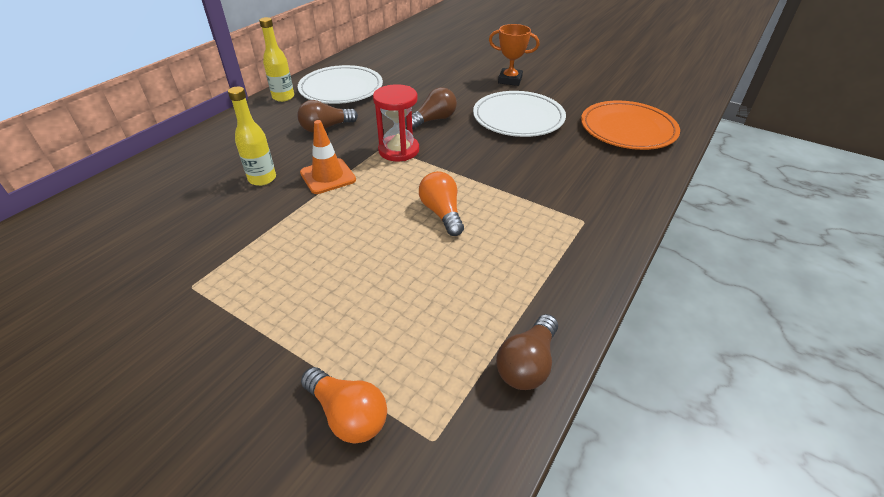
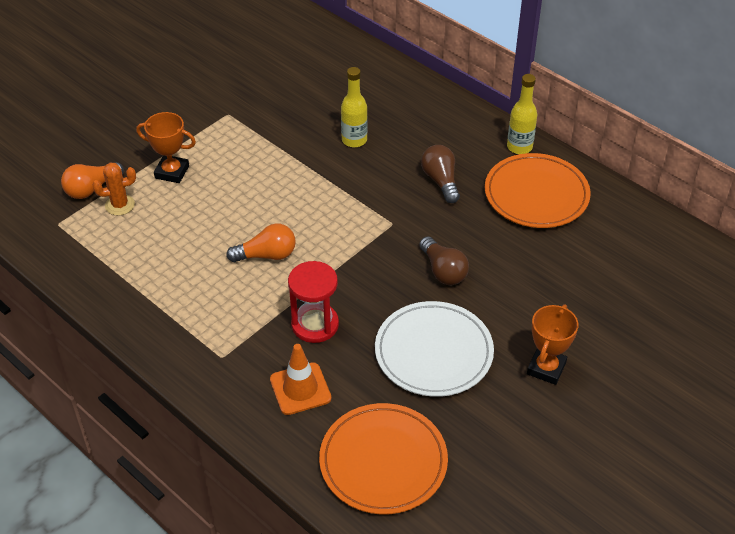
camera: 100 degrees right, 5 degrees up
(310, 320) = (172, 172): none -> orange trophy
(328, 176) = (347, 182): orange traffic cone -> orange traffic cone (300, 389)
(341, 89) = (536, 194): white plate -> orange plate
(381, 365) = (120, 205): none -> orange cactus
(398, 150) = (382, 235): red hourglass -> red hourglass (315, 324)
(527, 364) = (88, 277): brown light bulb -> none

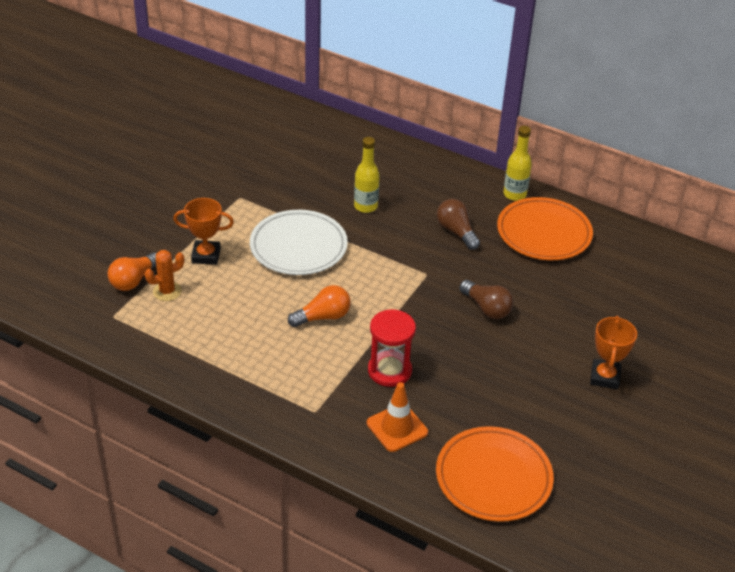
camera: 15 degrees left, 5 degrees down
(433, 352) = (503, 378): white plate -> white plate (298, 246)

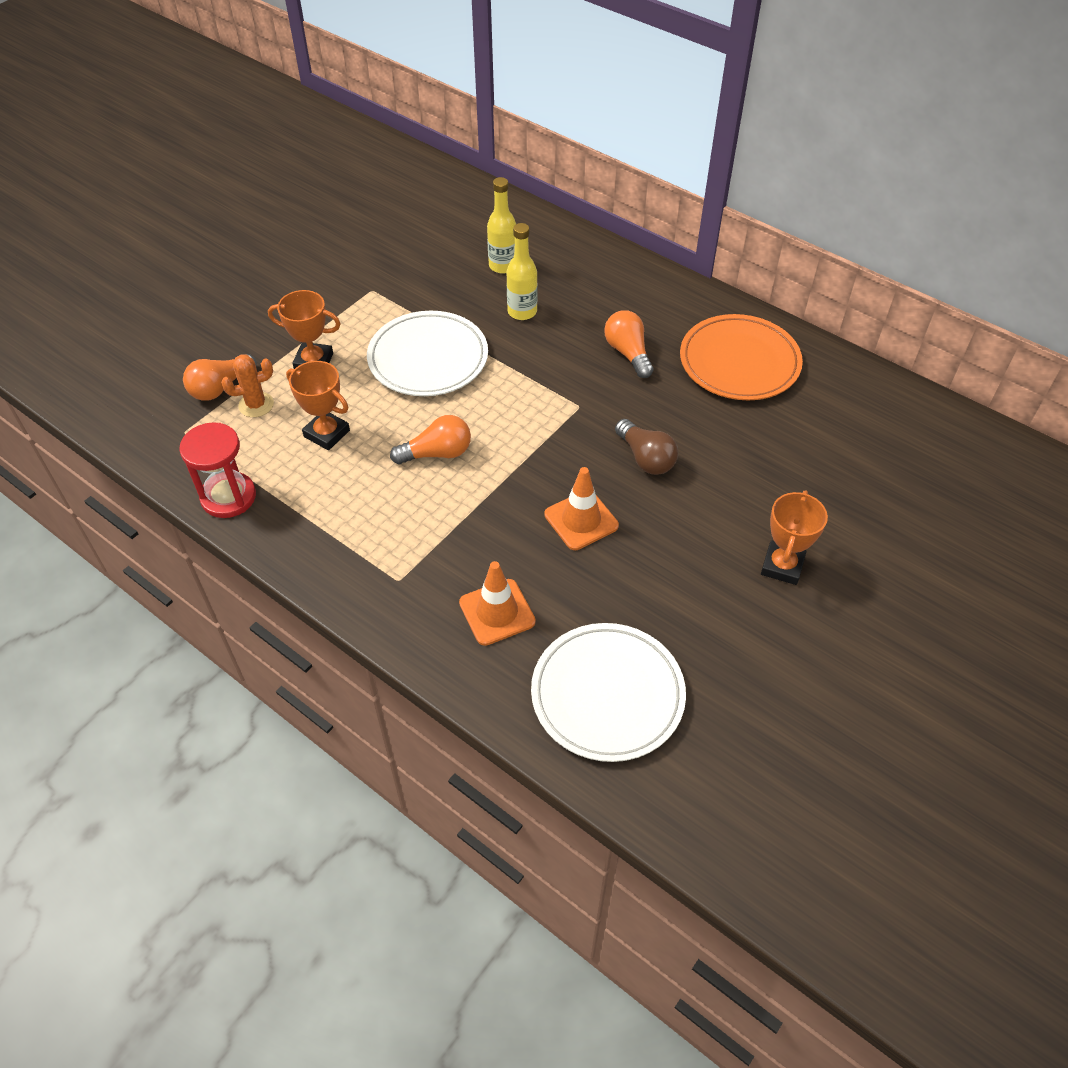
camera: 10 degrees right, 10 degrees up
(230, 309) = (327, 433): none -> orange trophy
(389, 371) = (504, 533): red hourglass -> red hourglass (228, 497)
(446, 357) = (581, 520): none -> orange traffic cone
(456, 232) = (628, 353): brown light bulb -> orange light bulb
(493, 477) = (607, 694): orange plate -> white plate
(514, 194) = (712, 308): yellow bottle -> yellow bottle (503, 266)

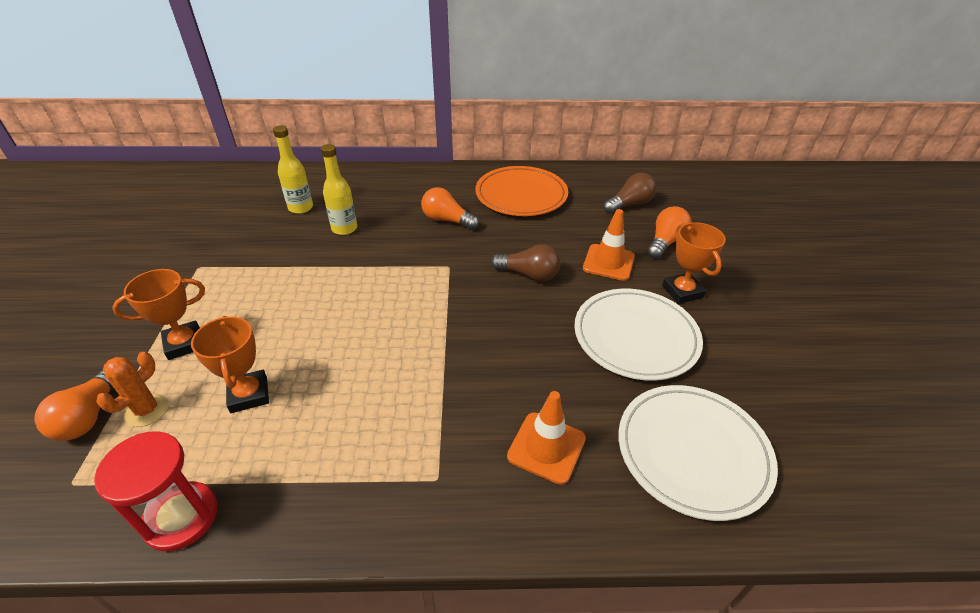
camera: 40 degrees left, 10 degrees down
(327, 433) = (249, 394): orange trophy -> orange trophy turned 75 degrees clockwise
(428, 358) = (295, 291): white plate -> white plate (635, 337)
(437, 453) = (370, 354): orange light bulb -> orange light bulb (665, 242)
(581, 520) = (532, 338): orange traffic cone -> orange traffic cone (608, 262)
(853, 439) = (629, 204): none -> brown light bulb

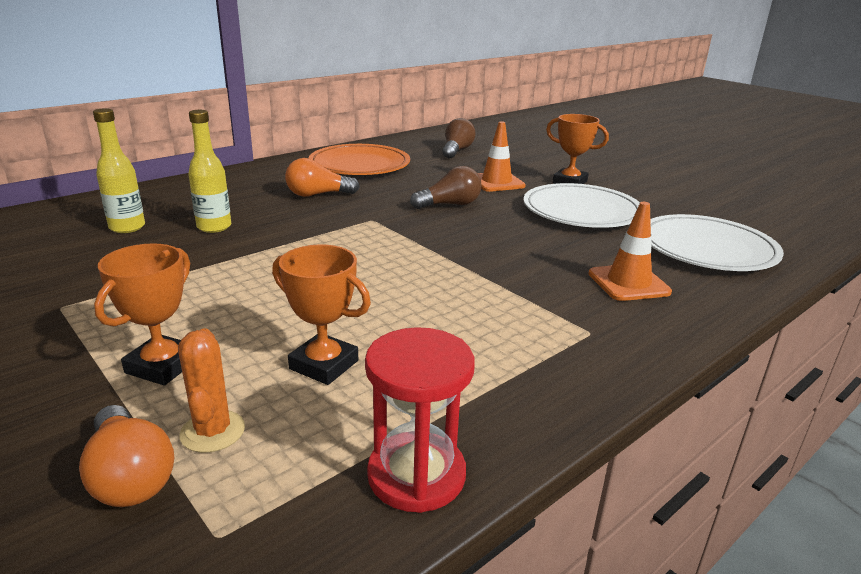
camera: 40 degrees left, 15 degrees down
(665, 242) = (516, 163): orange light bulb -> none

